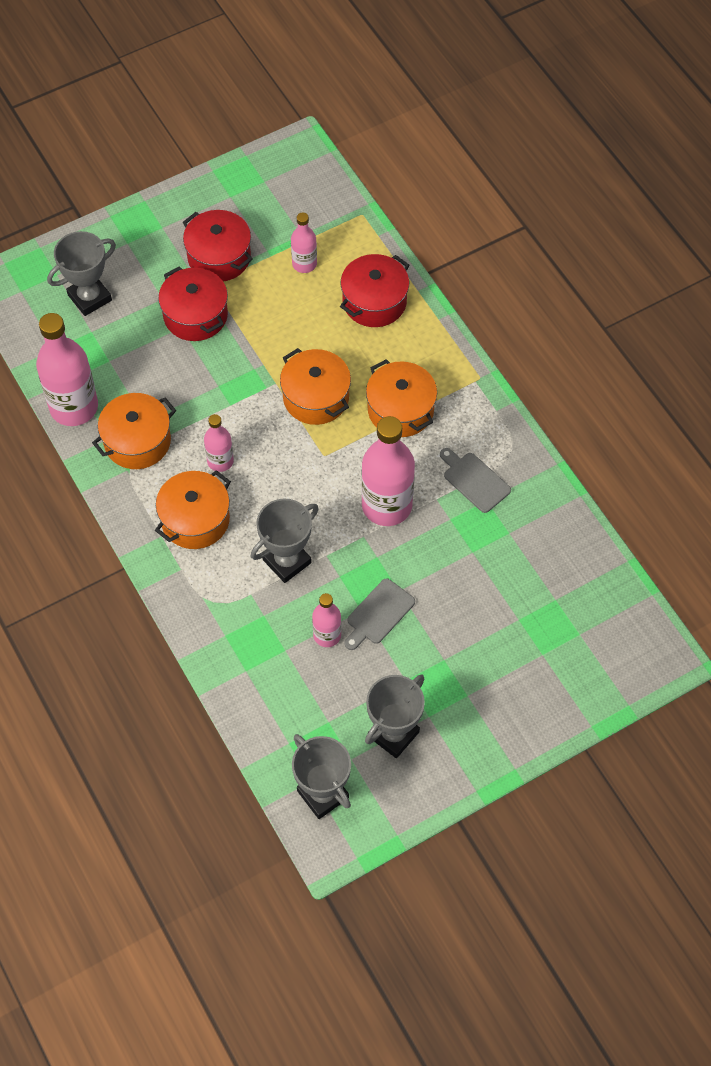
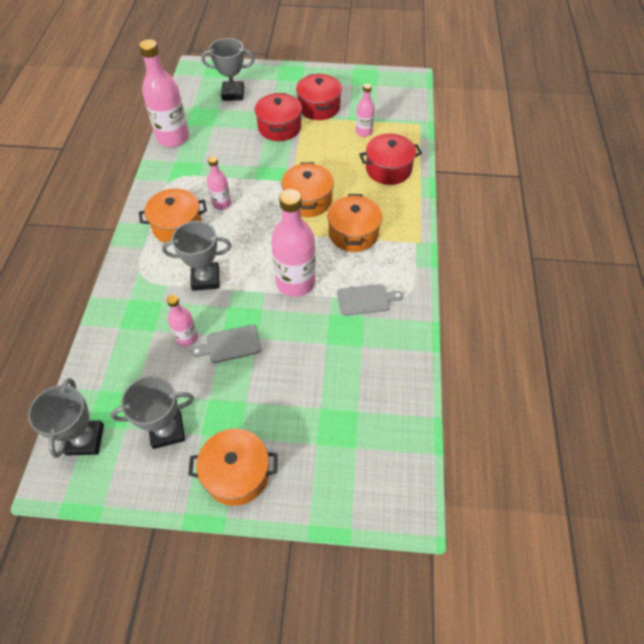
camera: 35 degrees right, 5 degrees down
(137, 441) = (188, 170): orange pot -> orange pot (237, 473)
(474, 480) = (366, 300): grey cutting board -> grey cutting board turned 90 degrees clockwise

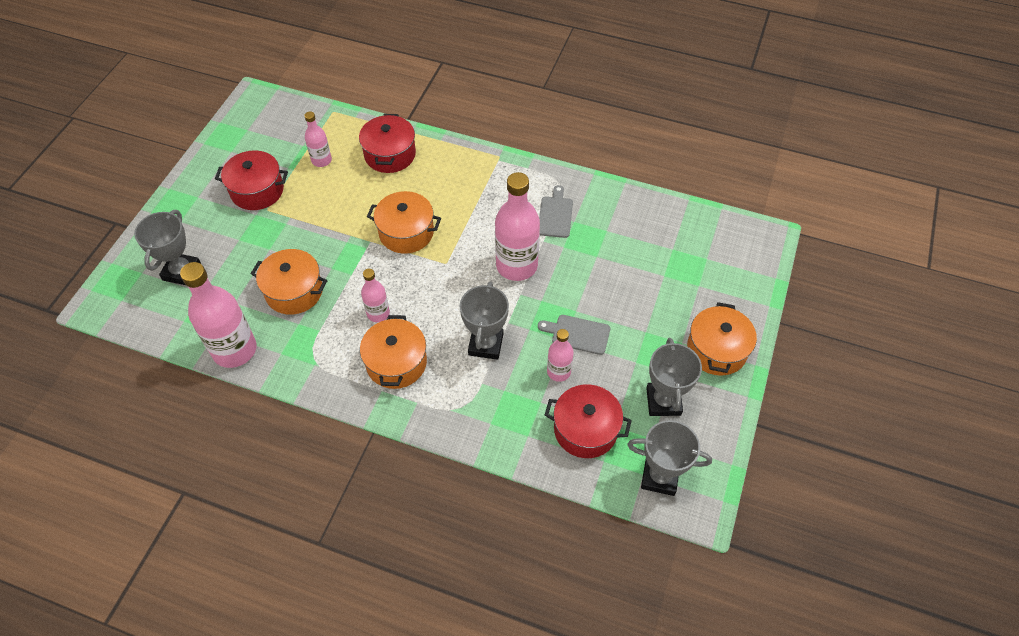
camera: 75 degrees left, 0 degrees up
(230, 344) = (578, 334): grey cutting board -> grey cutting board turned 105 degrees clockwise
(279, 127) = (273, 235): red pot -> red pot (585, 430)
(353, 233) = (469, 205): orange pot -> orange pot (294, 291)

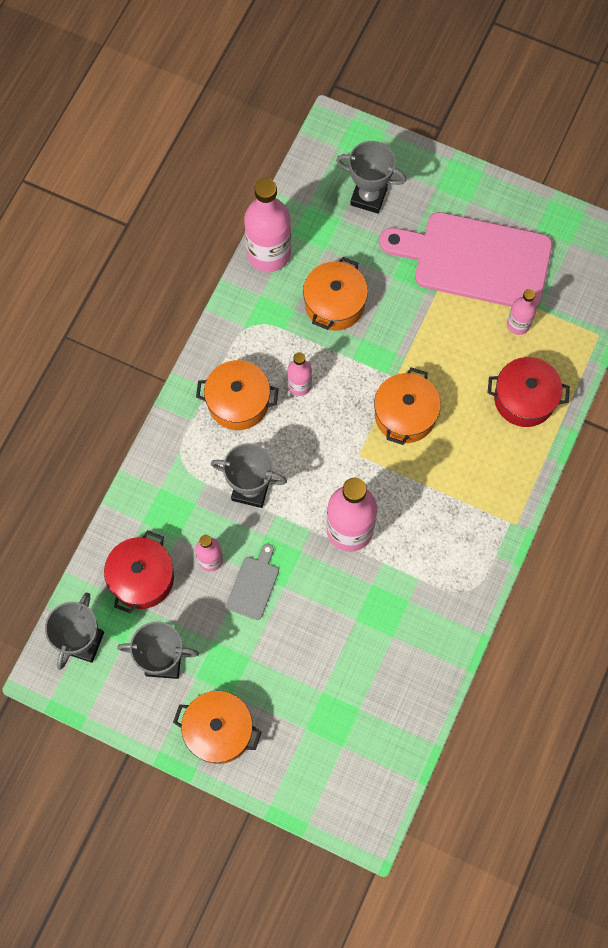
camera: 95 degrees right, 15 degrees up
(257, 190) = (475, 260): red pot -> pink cutting board
(555, 215) = (420, 580): grey cutting board -> none

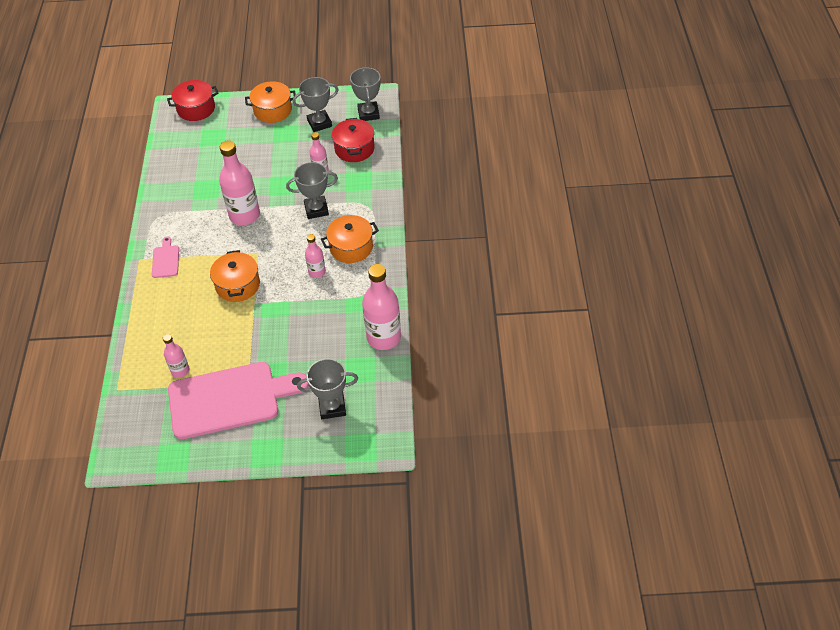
camera: 155 degrees right, 20 degrees down
(254, 585) = (288, 170): grey cutting board -> none
(334, 304) = (319, 327): orange pot -> none
(482, 504) = (166, 260): none -> pink cutting board
(524, 399) = (159, 327): red pot -> red pot (196, 109)

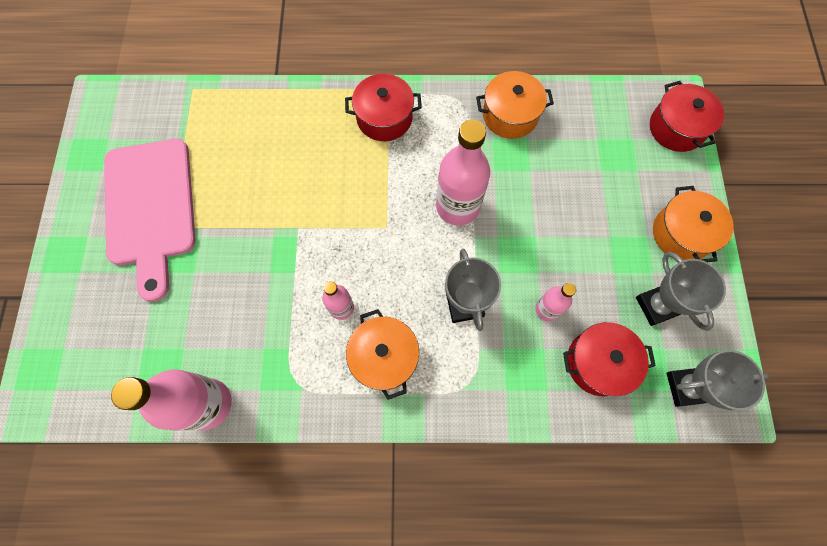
camera: 90 degrees right, 20 degrees up
(166, 260) = (384, 118): pink cutting board -> red pot
(180, 370) = (205, 150): pink bottle -> none
(238, 285) = (331, 205): orange pot -> orange pot (510, 115)
(332, 407) = (108, 332): grey trophy -> none

